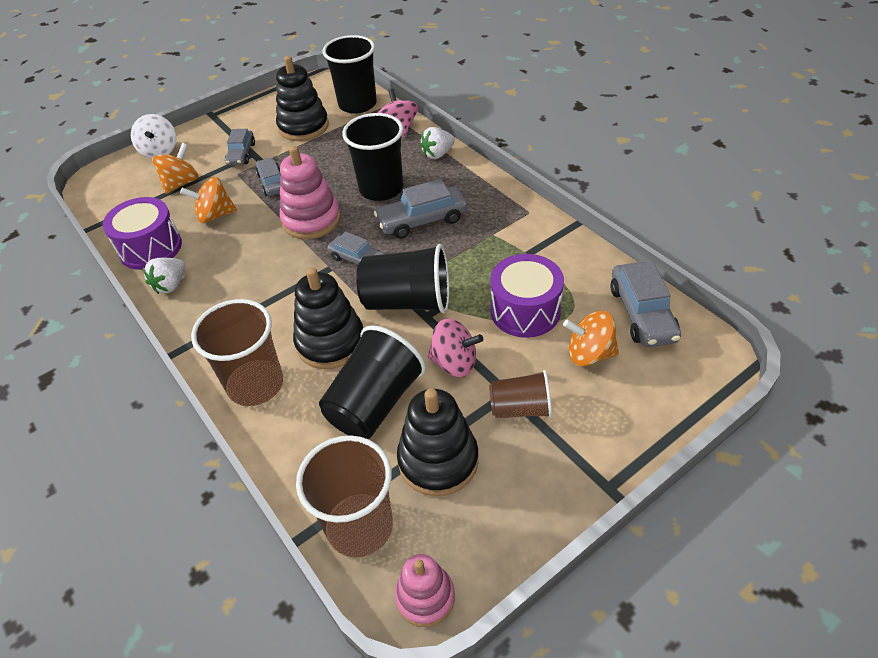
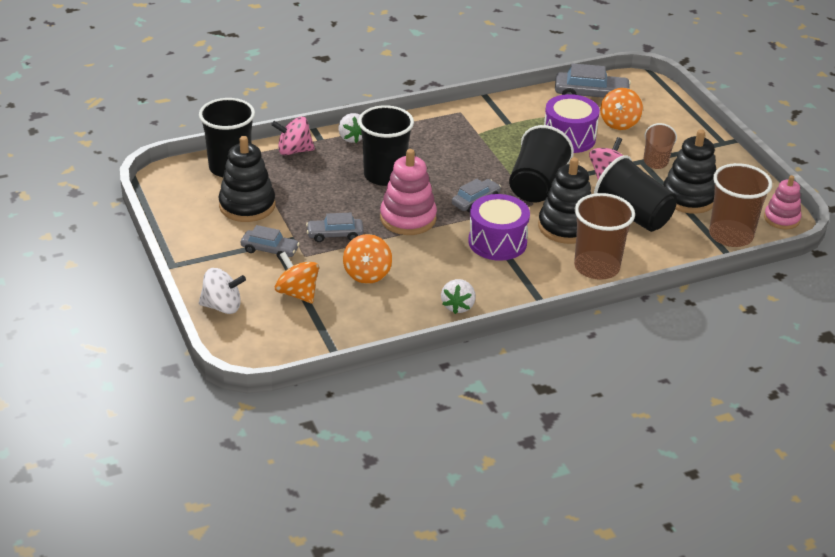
camera: 80 degrees left, 10 degrees down
(150, 248) = (396, 317): purple drum -> purple drum (497, 242)
(171, 285) = (458, 306): white strawberry -> white strawberry turned 60 degrees clockwise
(422, 220) = (442, 162): grey car -> none

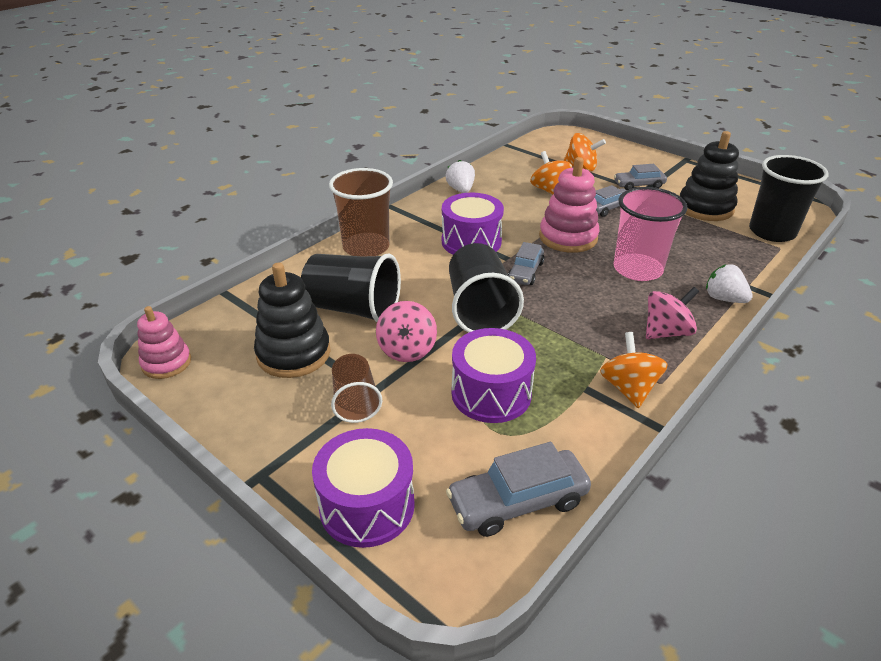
camera: 155 degrees right, 0 degrees up
(222, 306) = (616, 149): white spinning top -> none
(294, 151) = (751, 265): pink spinning top -> pink spinning top (666, 332)
(384, 175) = (637, 269): black cup -> pink cup
(566, 227) = (417, 274): black stacking toy -> none
(619, 123) = (438, 452): orange spinning top -> orange spinning top (628, 388)
(669, 115) = (367, 505): none -> purple drum
(730, 235) = (232, 320): brown cup -> none

